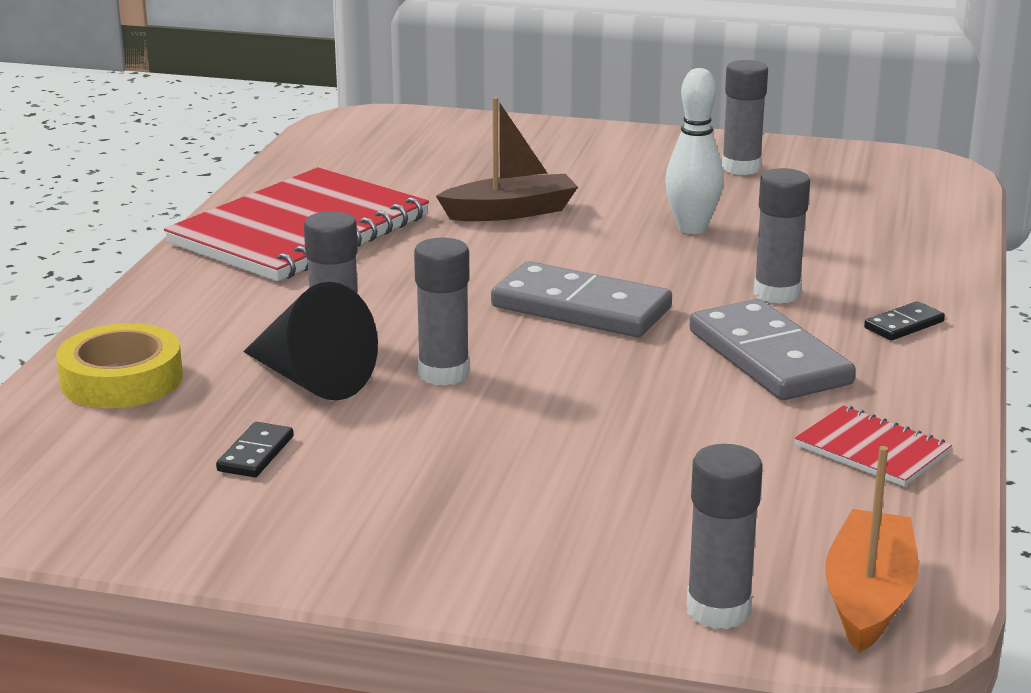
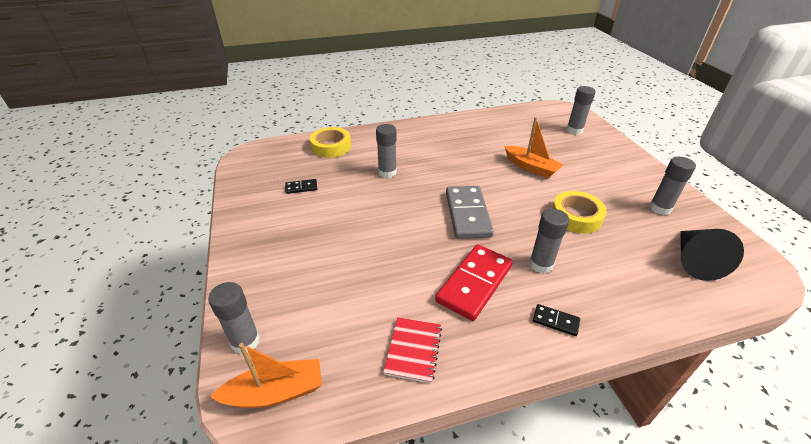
camera: 60 degrees right, 15 degrees up
(300, 230) = (462, 134): red notebook -> none
(311, 379) = (358, 178): black cone -> black cone (694, 261)
(444, 374) = (384, 202): grey glue stick -> grey glue stick (574, 130)
(510, 212) = (531, 167): brown boat -> orange boat
(692, 228) = (576, 216): white bowling pin -> yellow tape
(769, 357) = (474, 283): grey domino -> red domino

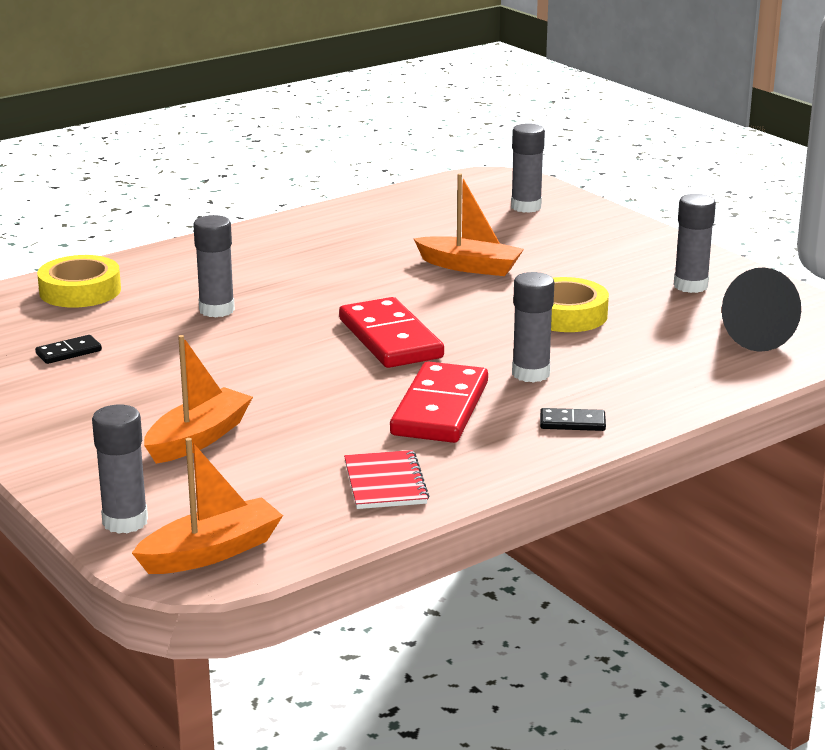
camera: 20 degrees left, 15 degrees down
(326, 273) = (198, 438): none -> orange boat
(468, 214) = (390, 338): grey domino -> red domino

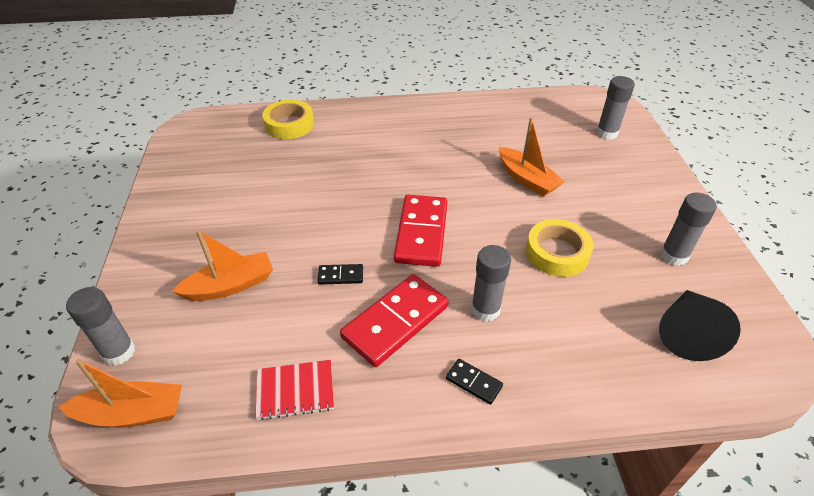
camera: 30 degrees right, 20 degrees up
(68, 352) = (237, 175): black domino -> black domino (340, 276)
(217, 310) = (344, 166): grey glue stick -> none
(385, 483) = (295, 390): red notebook -> red notebook turned 60 degrees clockwise

